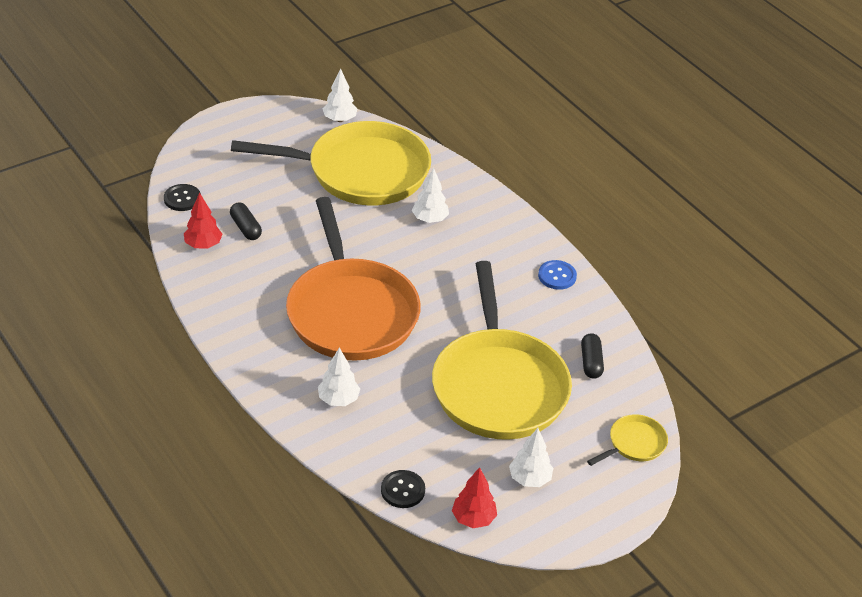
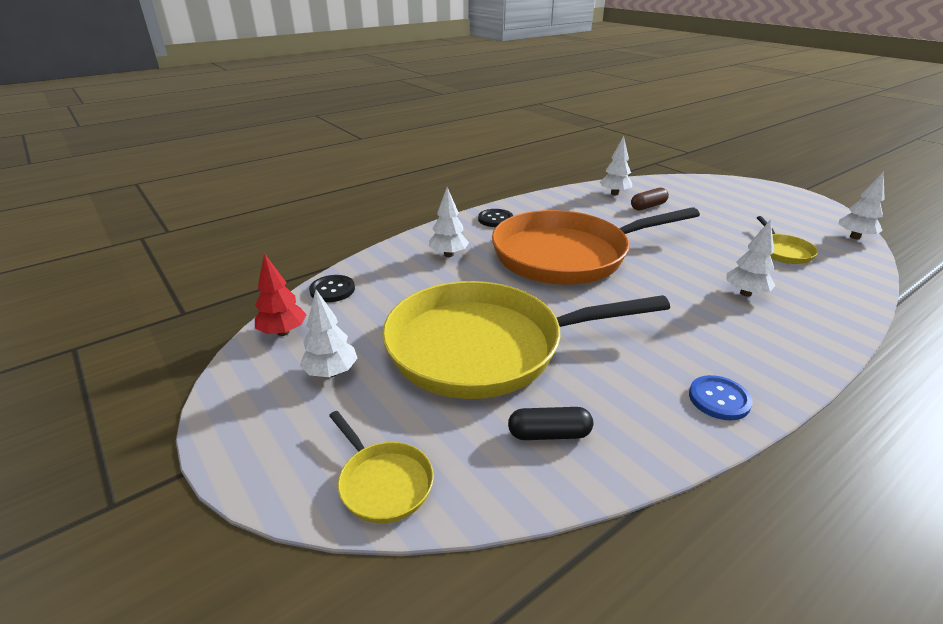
camera: 90 degrees right, 10 degrees down
(182, 199) = (663, 183): black button -> black button (495, 219)
(203, 245) = (614, 193): red tree -> white tree
(246, 228) = (648, 206): black capsule -> brown capsule
(361, 172) = (782, 251): yellow pan -> yellow pan, size x0.41

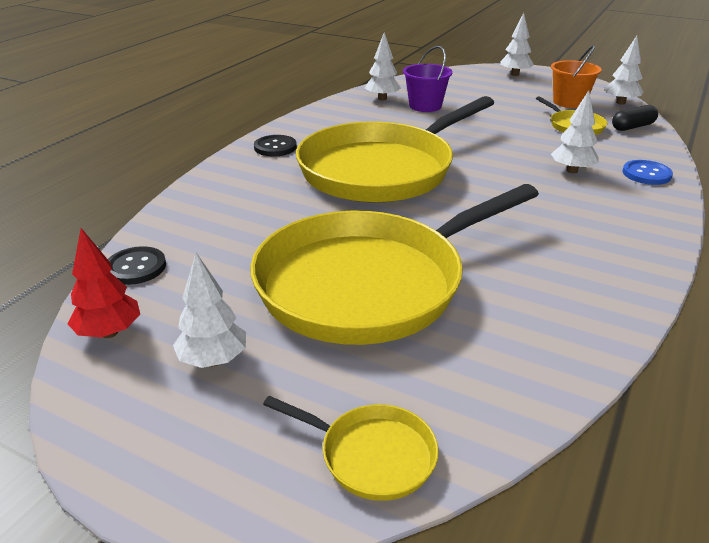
camera: 25 degrees left, 0 degrees up
(448, 254) = (251, 196): white tree -> white tree (515, 74)
(549, 434) = (500, 349): black capsule -> black capsule (632, 127)
(567, 255) = (382, 169): orange pan -> yellow pan
(648, 206) = (425, 106): brown capsule -> purple bucket
(719, 399) = (620, 270): blue button -> blue button (646, 174)
(796, 227) = (569, 102): none -> orange bucket

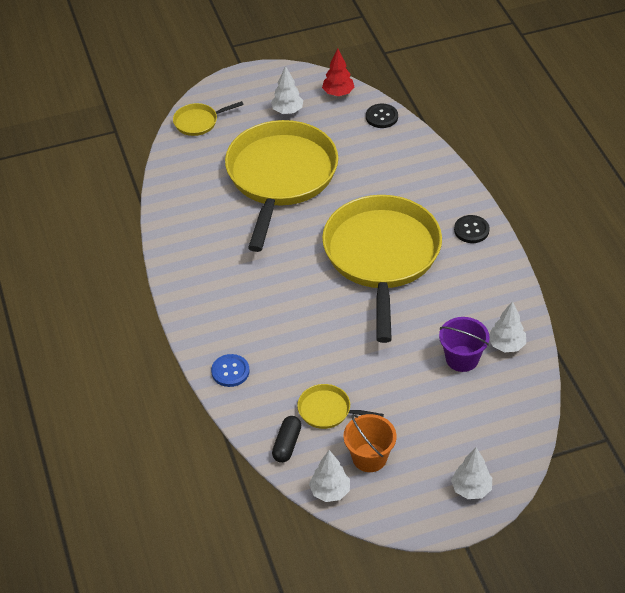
camera: 135 degrees right, 15 degrees up
(572, 171) = (277, 340): white tree -> none

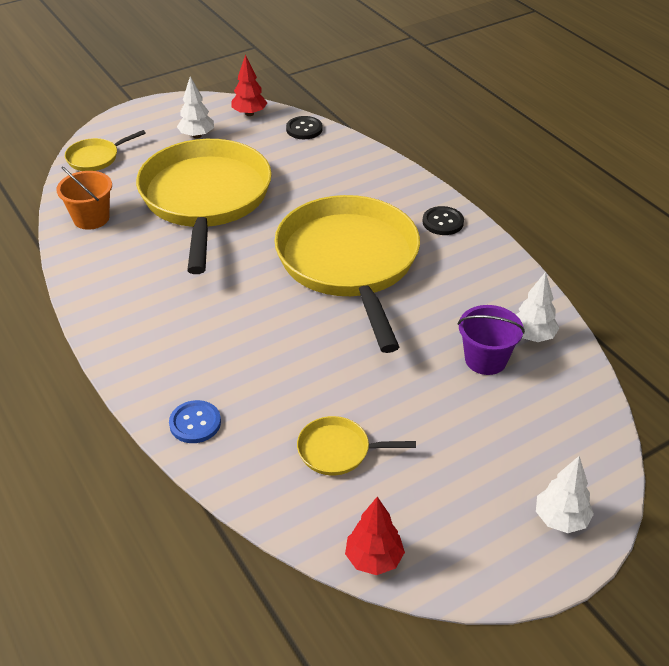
camera: 15 degrees left, 5 degrees down
(287, 444) = (296, 505): black capsule -> none
(330, 491) = (374, 559): white tree -> red tree
(369, 457) = (412, 502): orange bucket -> orange bucket (91, 218)

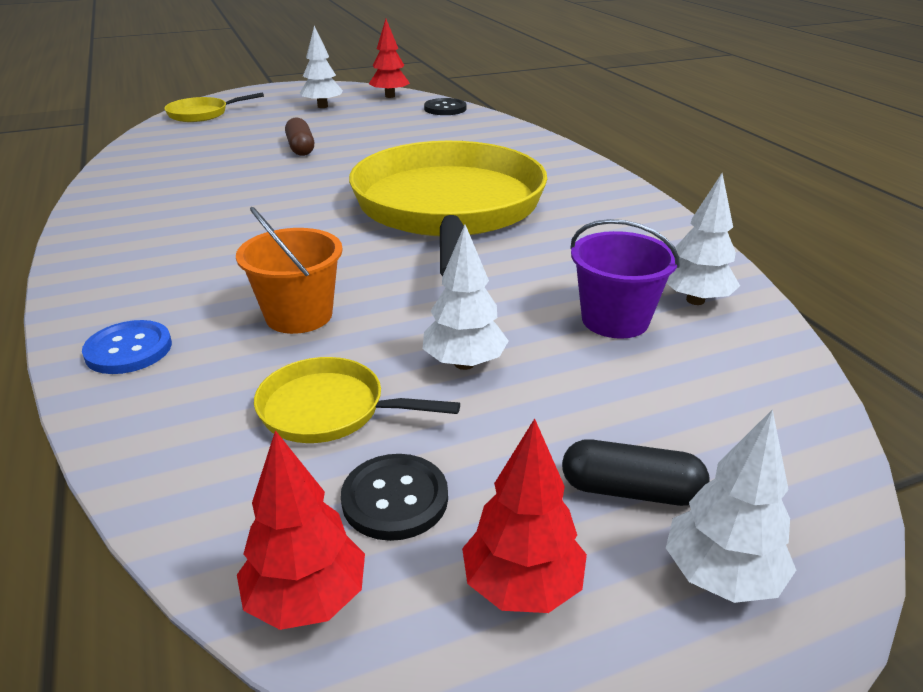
camera: 10 degrees right, 10 degrees down
(91, 218) = (158, 153): orange bucket -> orange bucket (299, 315)
(205, 199) = (300, 148): yellow pan -> brown capsule
(404, 406) = (464, 363): none -> white tree
(443, 222) = (587, 184): black button -> black button (395, 499)
(471, 538) = (522, 586): none -> red tree
(513, 479) = (630, 491): none -> black capsule

